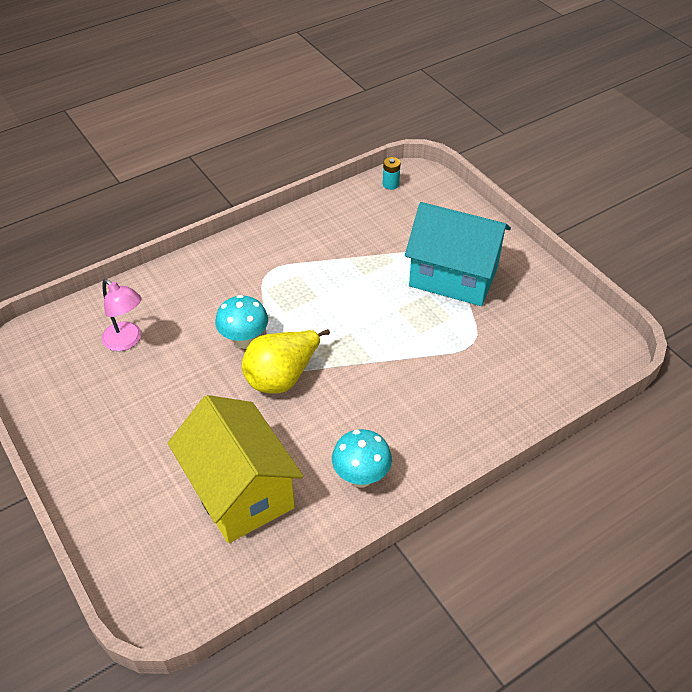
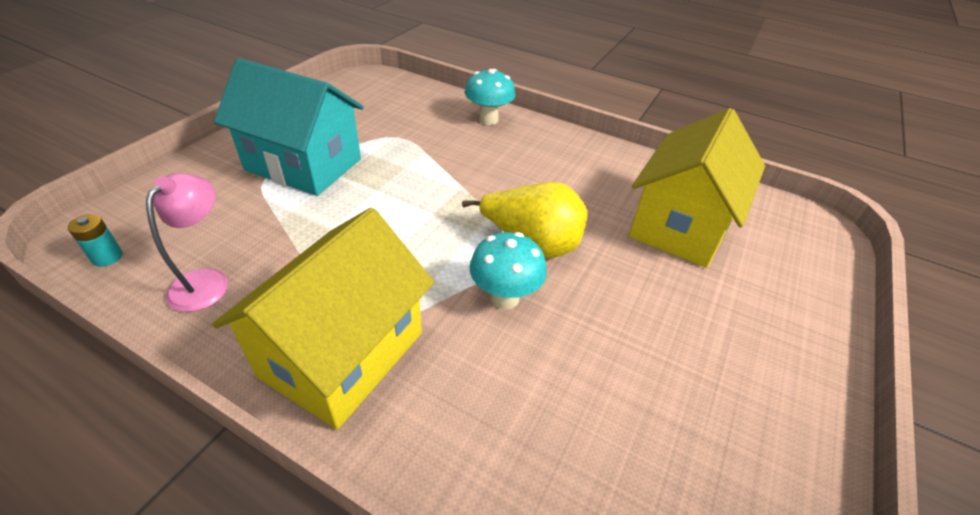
camera: 120 degrees left, 5 degrees down
(127, 341) = (604, 440): pink lamp -> pink lamp (206, 281)
(254, 260) = (343, 354): none -> yellow house
(361, 477) = (593, 162): turquoise mushroom -> turquoise mushroom (488, 120)
(453, 276) = (303, 164): turquoise house -> turquoise house turned 60 degrees counterclockwise

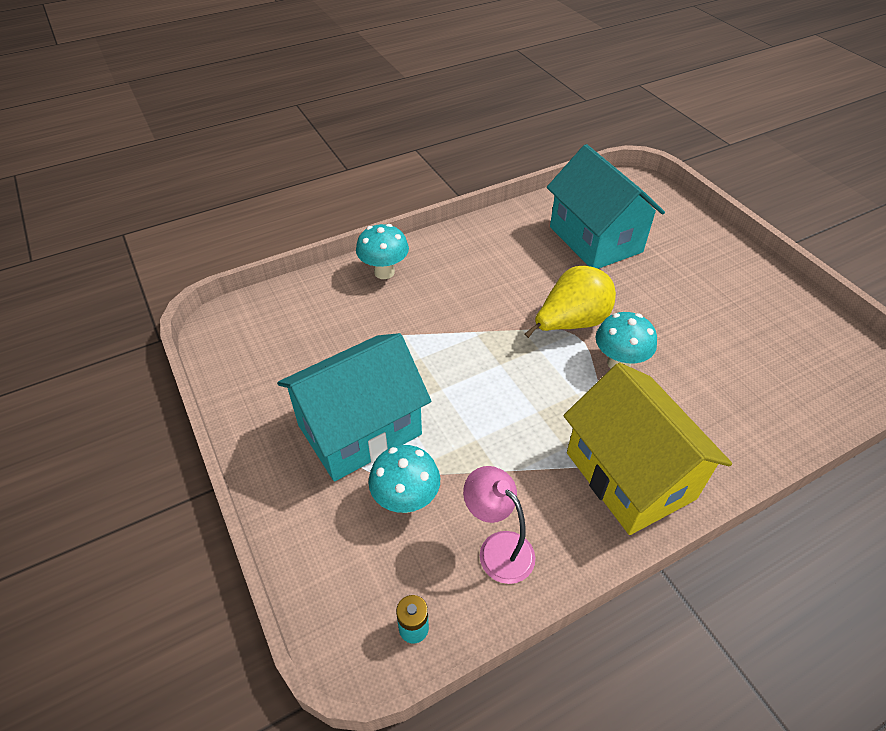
camera: 55 degrees left, 5 degrees up
(240, 211) = (406, 500): none -> turquoise mushroom
(680, 225) = (595, 239): yellow house -> turquoise house

